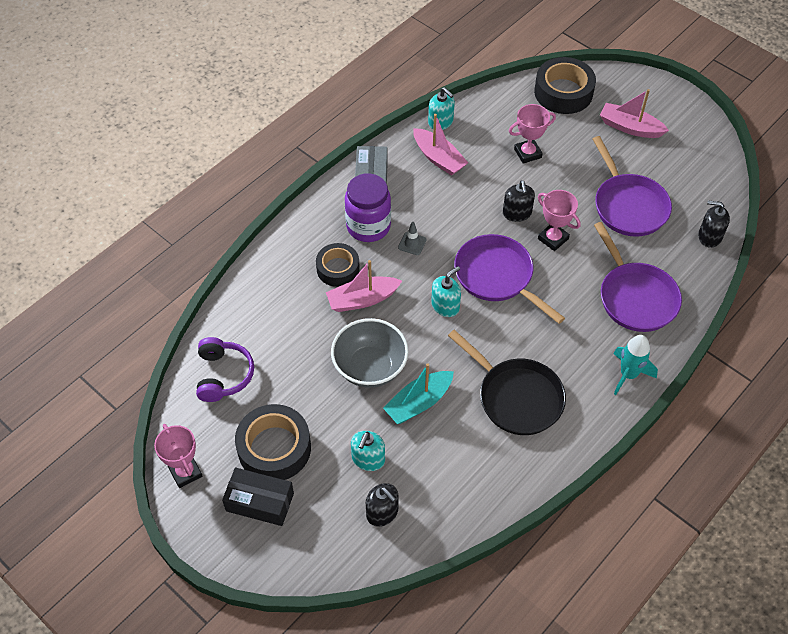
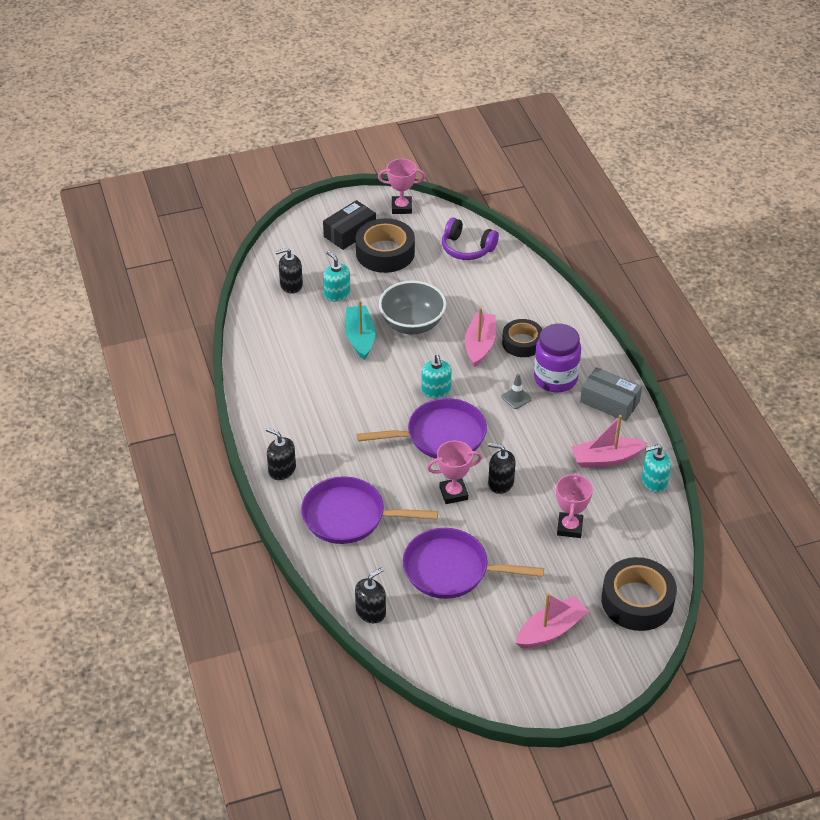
camera: 120 degrees right, 10 degrees down
(516, 397) = (319, 393): black pan -> none
(628, 374) = (282, 470): turquoise rocket -> black soap dispenser

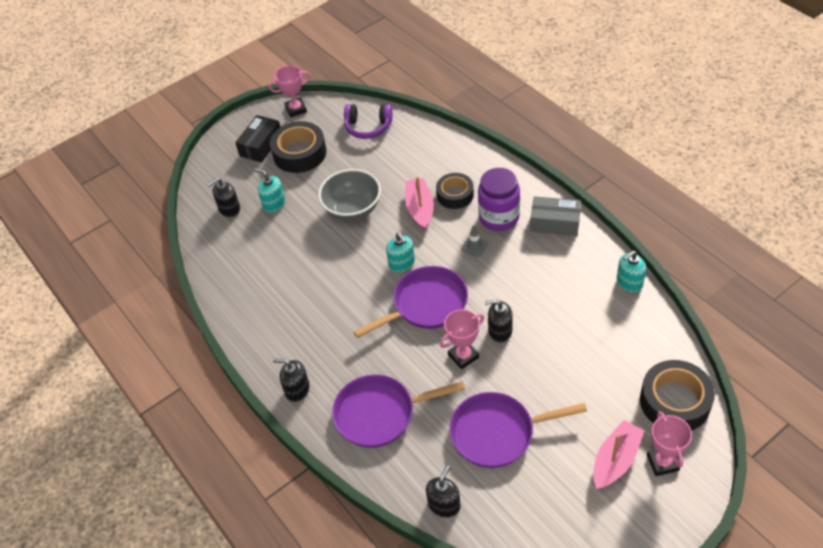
camera: 15 degrees left, 5 degrees up
(360, 338) = (312, 237): turquoise boat -> none
(569, 527) = (580, 352): pink trophy -> pink trophy (662, 462)
(606, 459) = (578, 276): pink boat -> none

